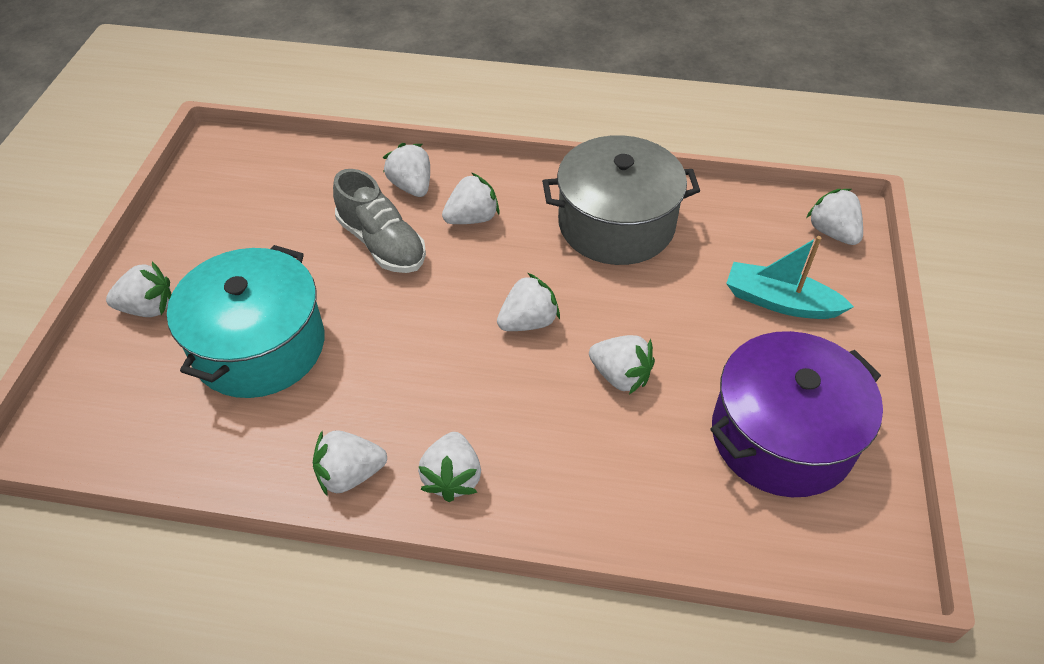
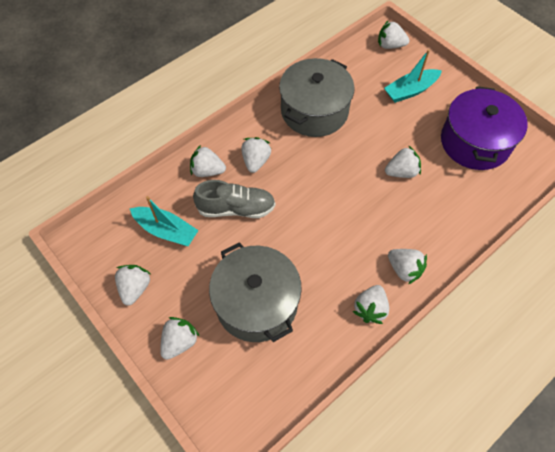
camera: 50 degrees left, 10 degrees up
(259, 346) = (256, 303): turquoise pot -> grey pot
(292, 204) = (166, 230): none -> turquoise boat
(528, 322) = (342, 183): white strawberry -> white strawberry (135, 288)

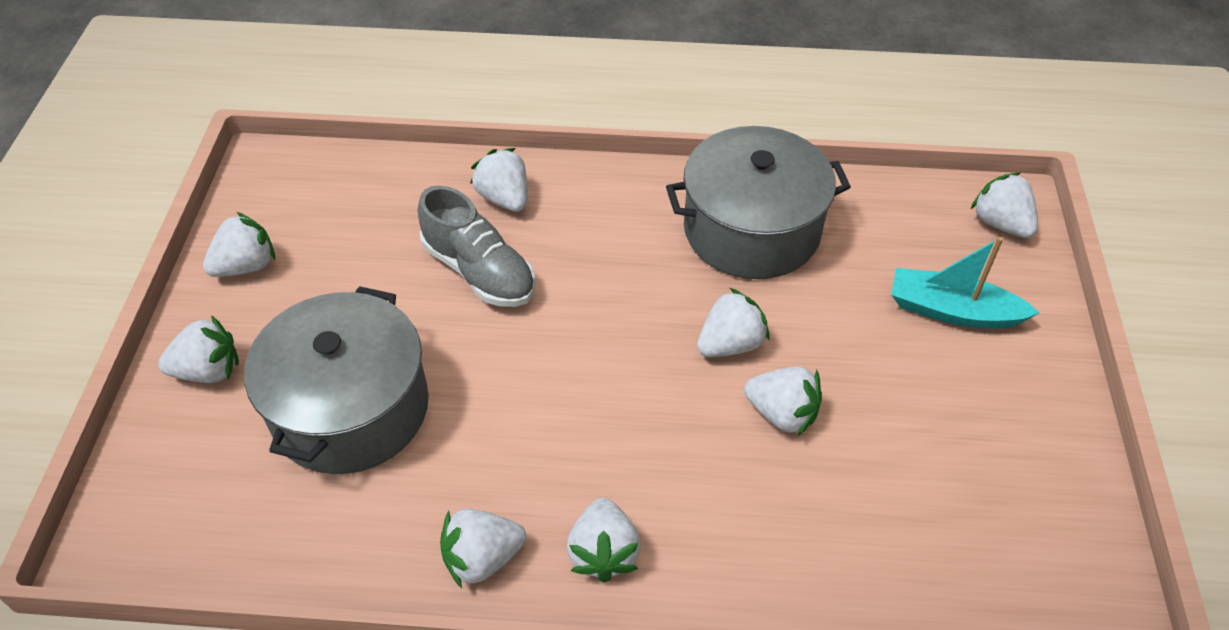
camera: 45 degrees right, 10 degrees down
(166, 230) = (364, 229): turquoise boat -> none
(256, 161) = (582, 233): white strawberry -> white strawberry (730, 344)
(475, 142) = (976, 472): purple pot -> none

